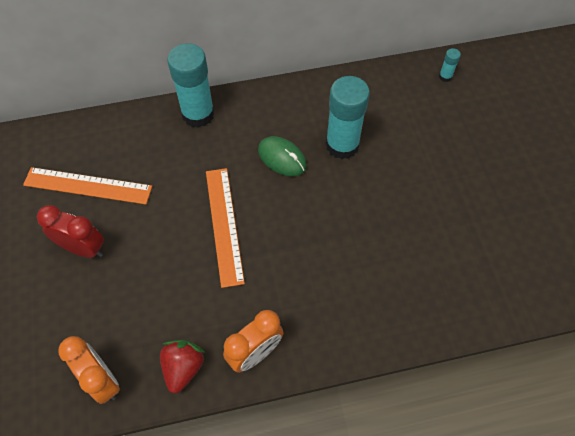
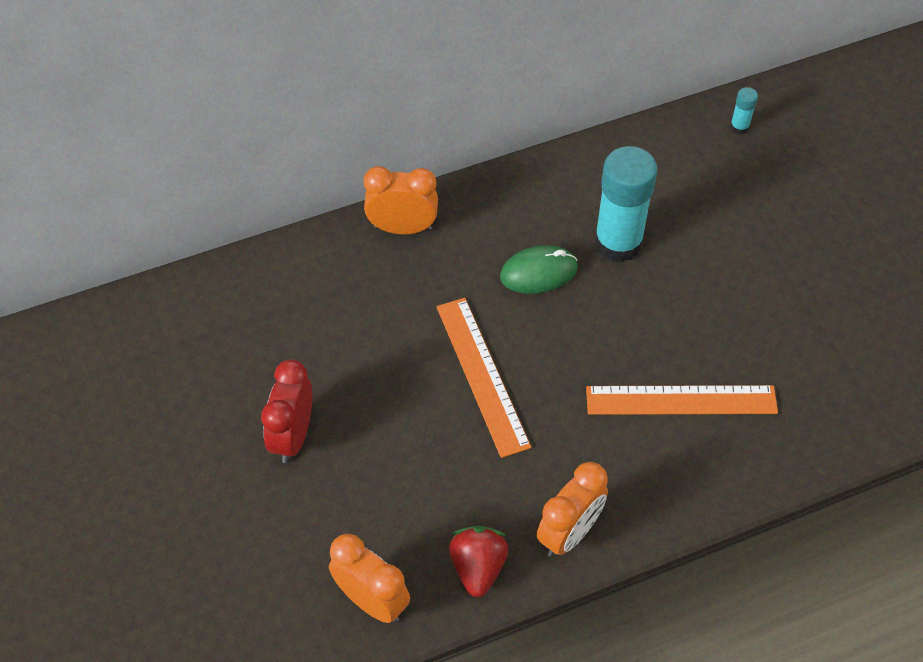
camera: 10 degrees left, 5 degrees down
(83, 248) = (293, 436): red clock -> red clock turned 90 degrees counterclockwise
(88, 186) = (273, 351): orange ruler -> orange ruler (681, 400)
(198, 114) = (402, 228): turquoise glue stick -> orange clock
(282, 158) = (538, 272): green mouse -> green mouse turned 45 degrees counterclockwise

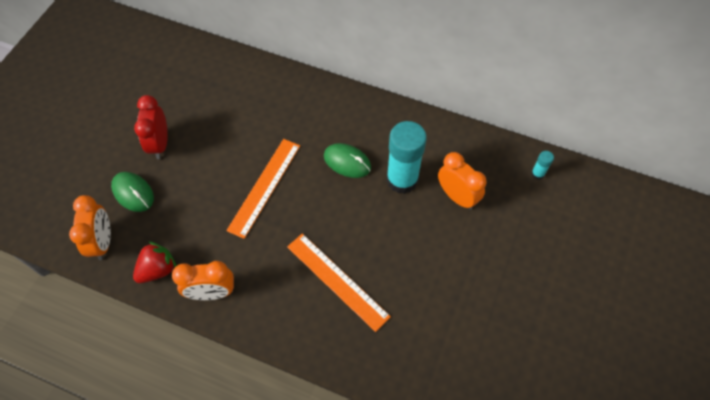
camera: 45 degrees right, 5 degrees up
(293, 436) = (160, 144): red clock -> red clock turned 60 degrees counterclockwise
(334, 517) = (133, 193): none -> green mouse
(402, 228) = (313, 92): orange clock -> orange clock (457, 196)

